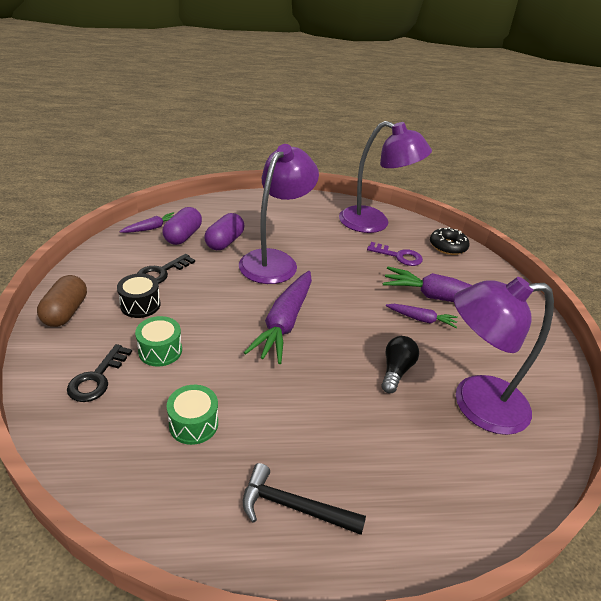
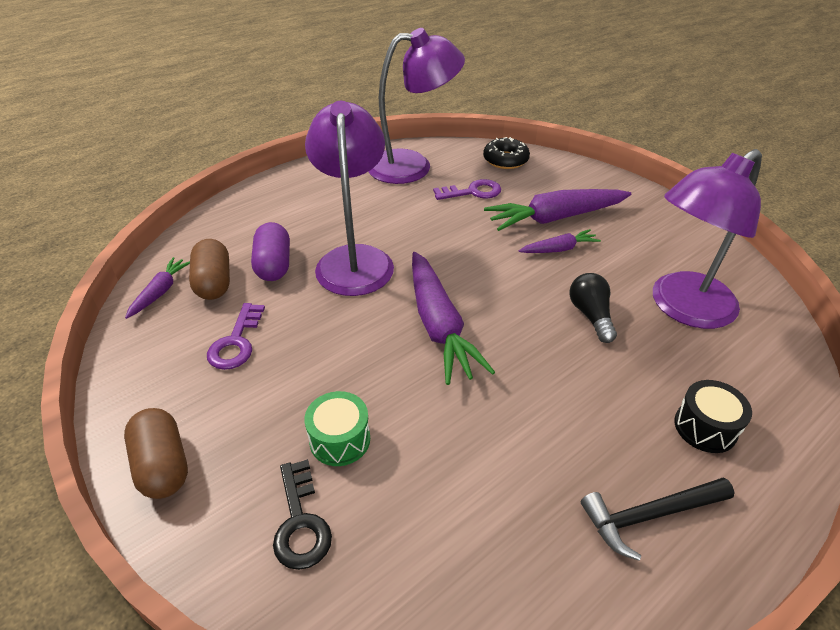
camera: 30 degrees left, 5 degrees up
(140, 305) = (254, 398): black drum -> black drum (705, 427)
(161, 272) = (236, 342): black key -> purple key
(183, 236) = (214, 282): purple capsule -> brown capsule
(193, 424) = (468, 499): green drum -> none

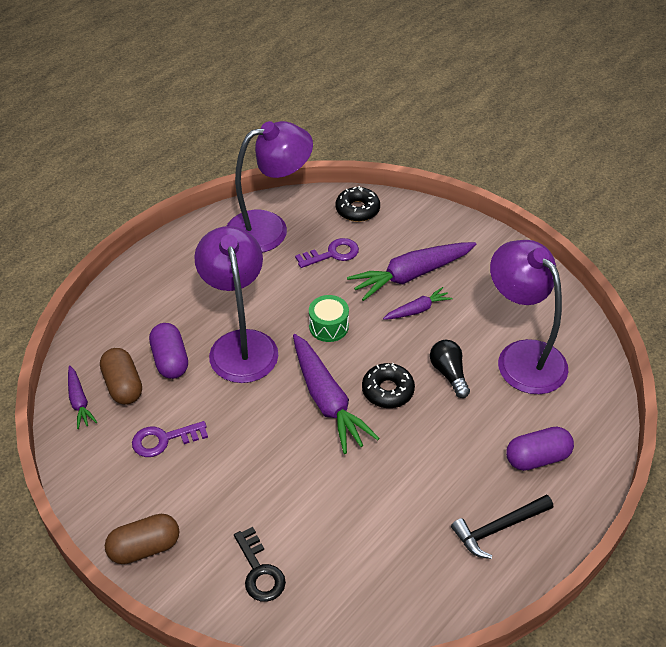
camera: 10 degrees left, 5 degrees up
(160, 292) = (79, 401): purple carrot -> purple carrot turned 150 degrees clockwise
(163, 465) = (144, 547): brown capsule -> brown capsule turned 75 degrees counterclockwise
(236, 342) = (163, 440): purple key -> purple key turned 75 degrees clockwise
(340, 439) = (271, 508): green drum -> green drum (328, 326)
(513, 324) = (387, 390): none -> black donut
(682, 308) = (522, 356): purple lamp -> purple lamp turned 105 degrees clockwise
(705, 427) = (537, 458): black drum -> purple capsule

